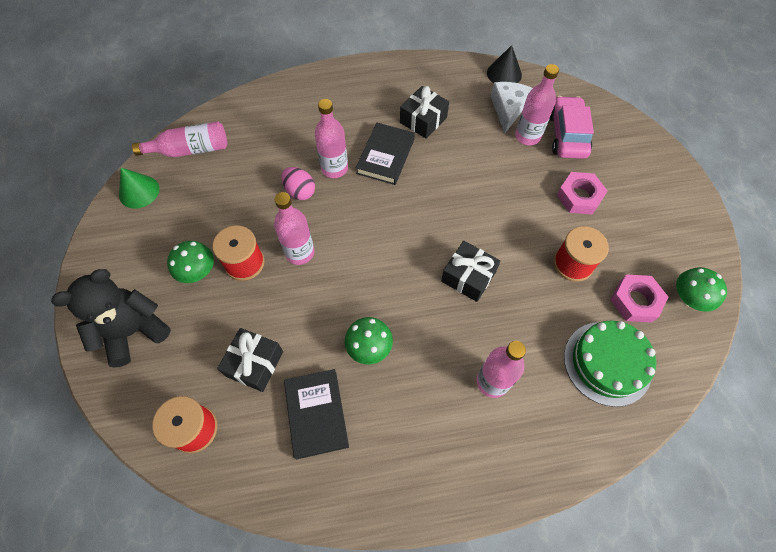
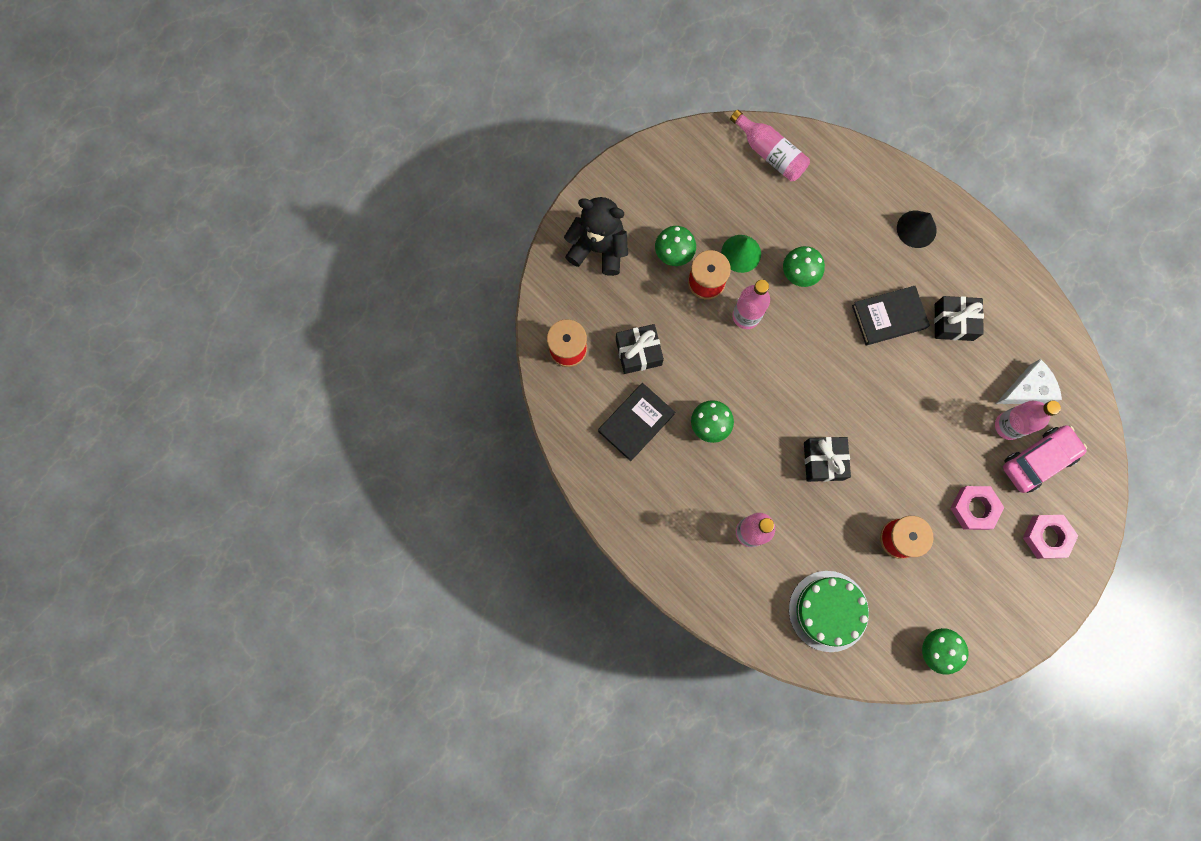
camera: 55 degrees right, 15 degrees up
(139, 191) = (703, 149): green cone -> green cone (741, 253)
(300, 191) = (799, 273): pink egg -> green mushroom
(334, 168) = (843, 284): pink bottle -> none
(504, 74) = (1070, 359): black cone -> black cone (916, 229)
(635, 301) = (901, 607): pink nut -> pink nut (1046, 537)

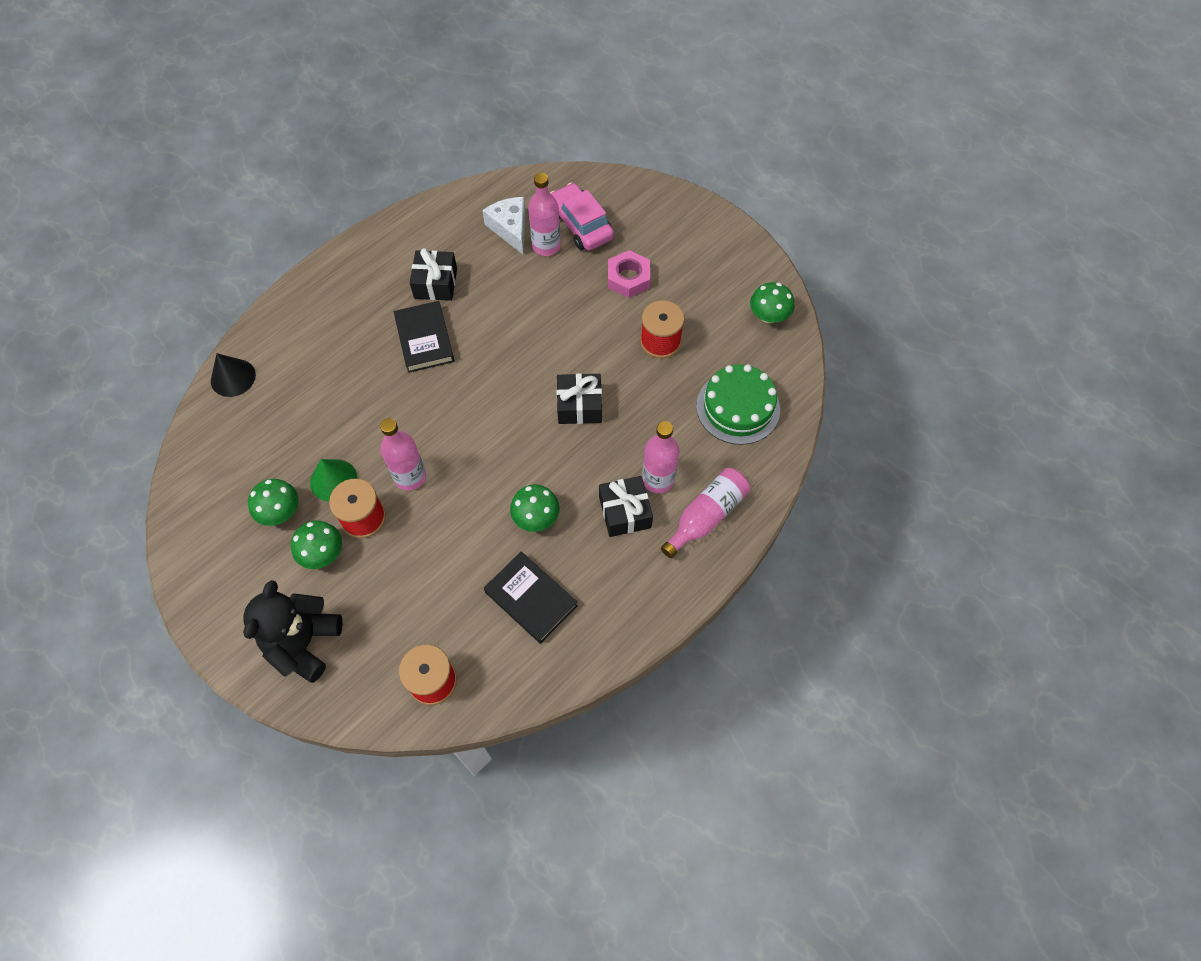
camera: 90 degrees left, 15 degrees down
(638, 352) = (444, 595): black gift -> black gift (625, 512)
(770, 153) = (214, 446): pink bottle -> pink bottle (706, 516)
(799, 273) = (365, 421): green mushroom -> green mushroom (280, 512)
(916, 229) = (329, 310): black cone -> black cone (233, 377)
(1046, 537) = (655, 224): pink nut -> none

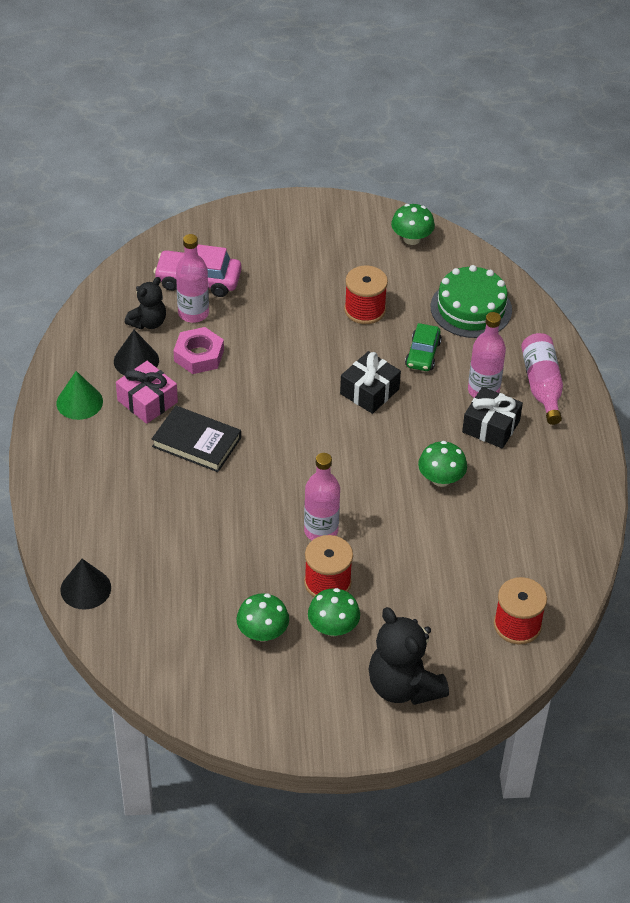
camera: 50 degrees left, 15 degrees down
(333, 480) = (270, 580): green cone -> green cone (79, 402)
(435, 283) = (147, 401): black gift -> pink gift
(467, 249) = (136, 360): none -> black cone
(510, 228) = (148, 322): white cheese -> black teddy bear
(531, 599) = (507, 525): black book -> none
(628, 278) = (284, 288): pink nut -> pink nut (199, 355)
(654, 411) = (423, 354): none -> green car

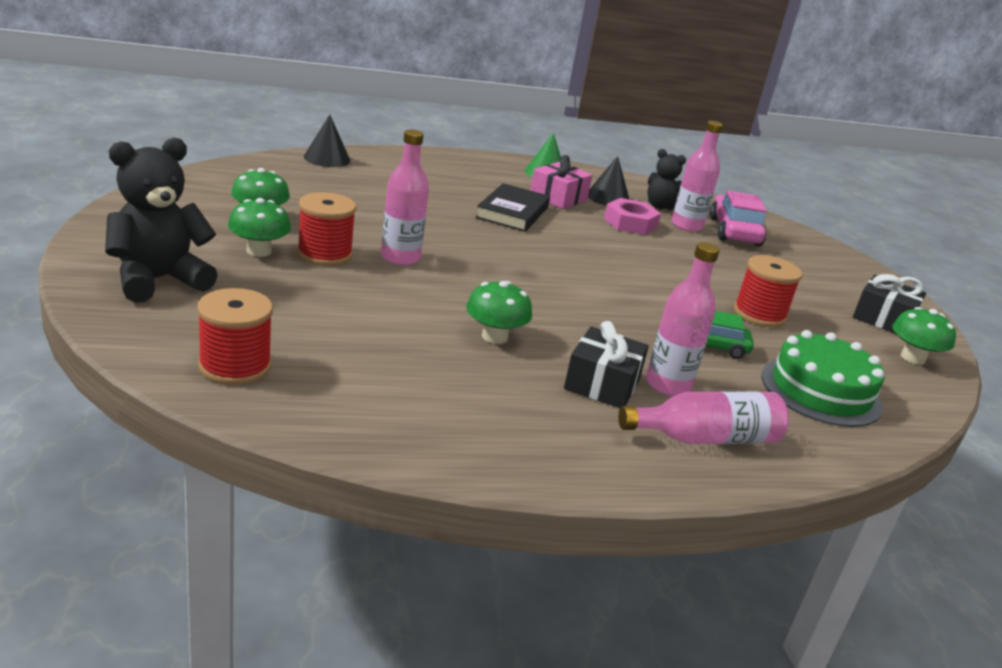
camera: 80 degrees right, 20 degrees down
(369, 391) = (625, 304): black gift -> black gift (883, 319)

